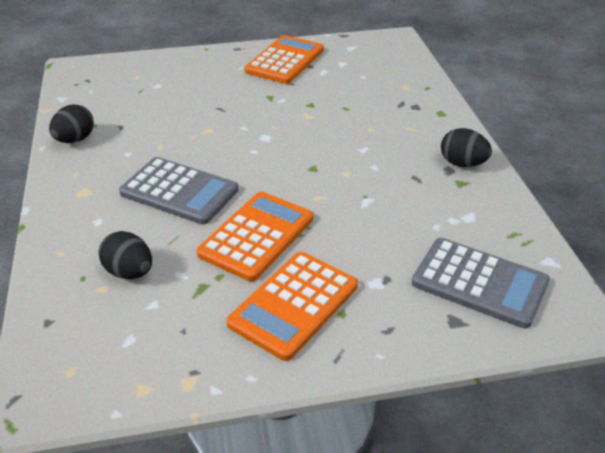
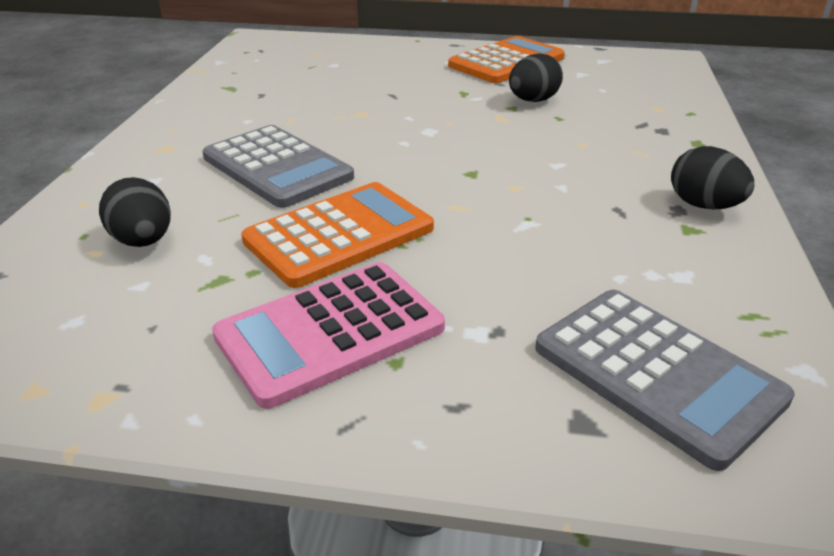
camera: 20 degrees right, 5 degrees down
(75, 140) = (200, 98): black egg -> black egg (533, 101)
(294, 305) = (330, 332): orange calculator -> pink calculator

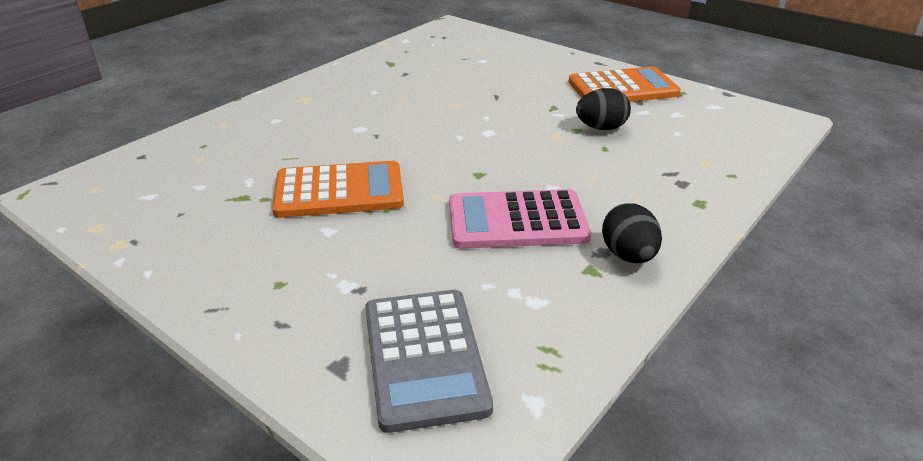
camera: 30 degrees right, 0 degrees up
(143, 241) = (228, 159): black egg -> none
(277, 167) = (354, 132): grey calculator -> none
(330, 332) = (264, 252): pink calculator -> pink calculator (517, 221)

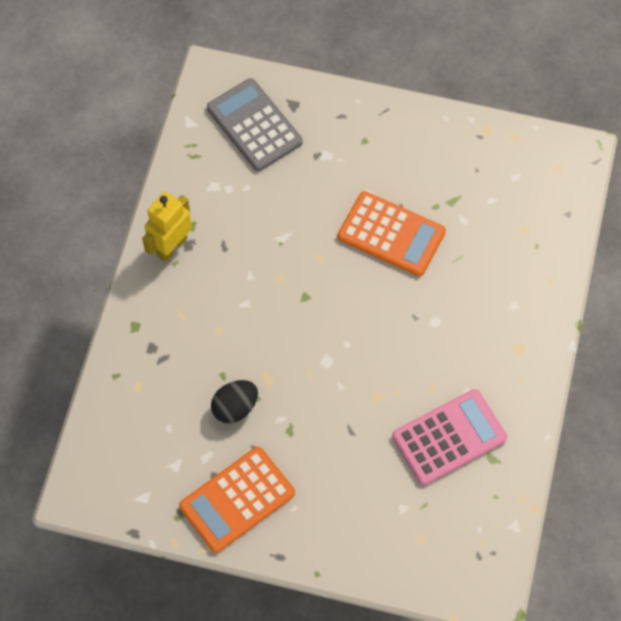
camera: 155 degrees right, 30 degrees up
(339, 191) = (391, 234): orange calculator -> orange calculator turned 120 degrees counterclockwise
(517, 221) = (253, 252): pink calculator -> pink calculator (449, 437)
(628, 256) = (171, 246): black egg -> yellow robot

